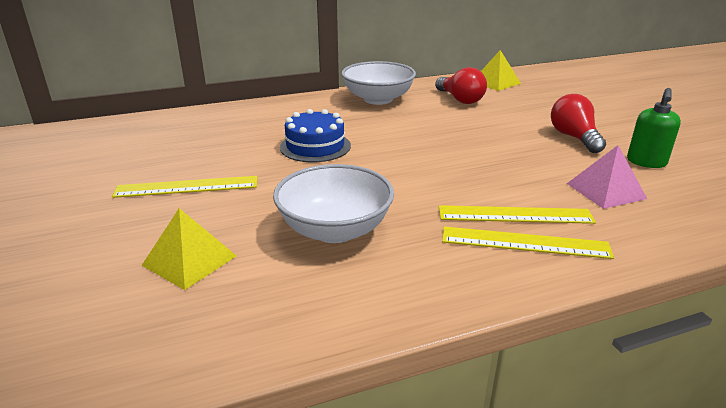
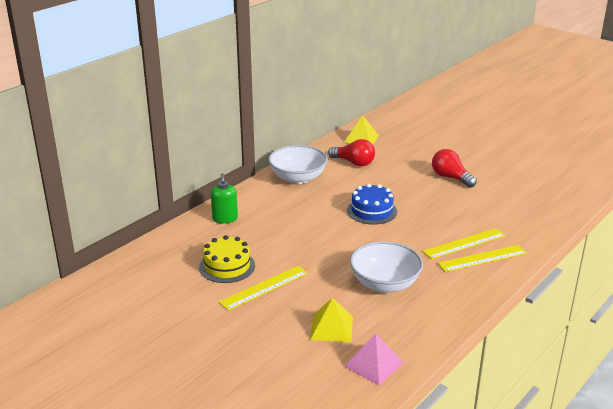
camera: 30 degrees left, 0 degrees up
(184, 155) = (227, 266): none -> yellow cake
(315, 146) = (305, 232): blue cake -> blue cake (372, 211)
(606, 190) = (495, 213): pink pyramid -> pink pyramid (373, 364)
(646, 162) = (501, 186): green soap dispenser -> green soap dispenser (225, 219)

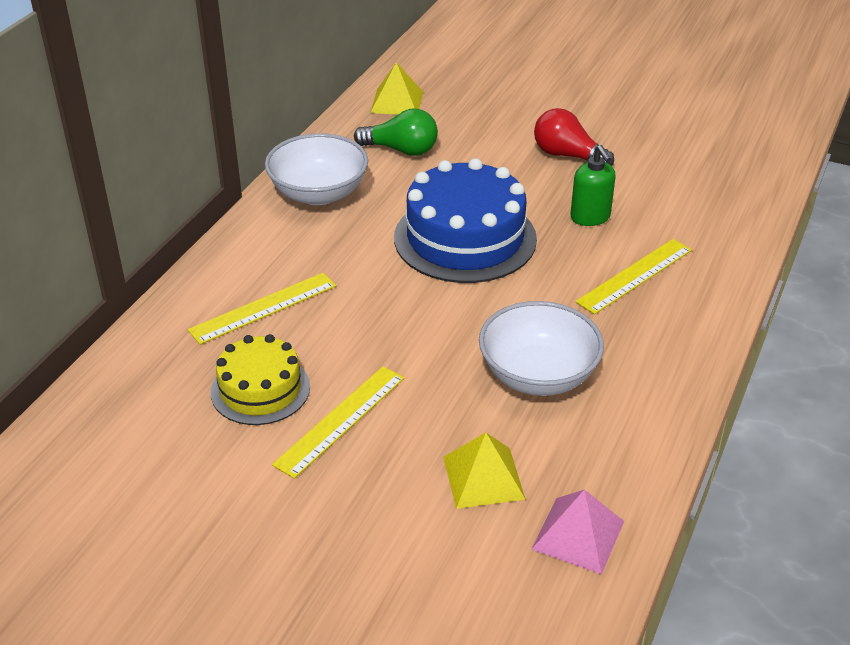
camera: 15 degrees left, 10 degrees up
(225, 219) = (222, 295): green soap dispenser -> green soap dispenser (590, 217)
(354, 163) = (401, 150): red light bulb -> green light bulb
(372, 211) = (465, 238): blue cake -> blue cake, size x1.67
(482, 258) = (673, 299): yellow ruler -> yellow ruler (263, 308)

